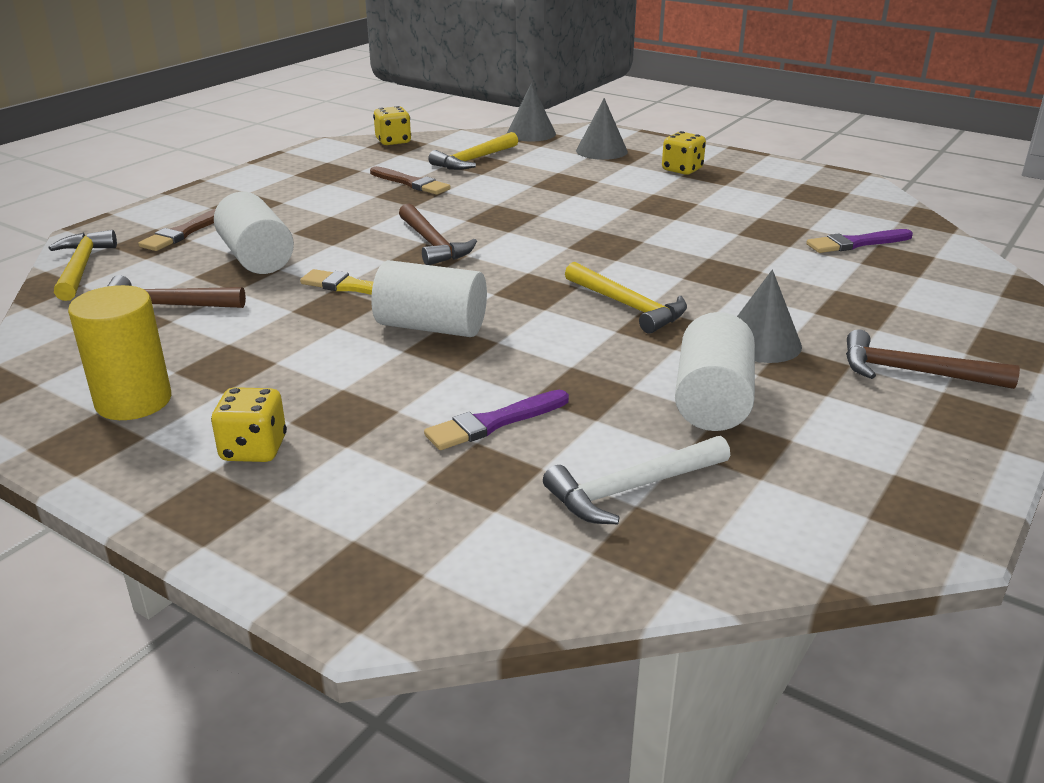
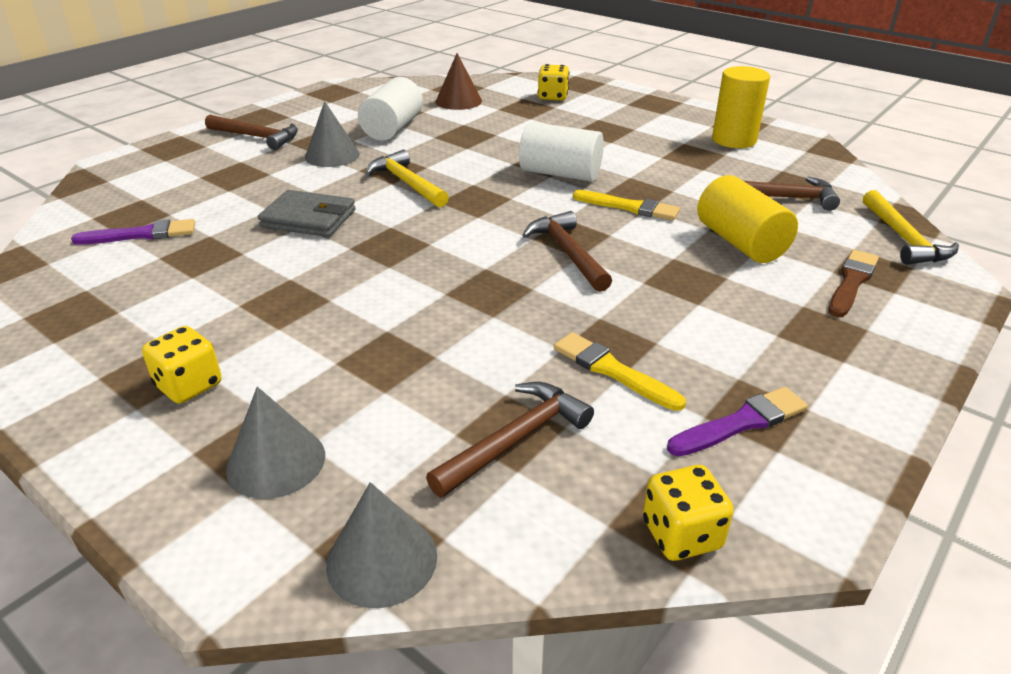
camera: 175 degrees left, 5 degrees up
(254, 449) = (646, 119): yellow dice -> yellow dice (553, 97)
(256, 258) = (740, 243): white cylinder -> yellow cylinder
(411, 183) = (612, 371): brown brush -> yellow brush
(473, 160) = (516, 440): yellow hammer -> brown hammer
(494, 423) = (520, 124): purple brush -> purple brush (741, 423)
(631, 489) = (458, 101): white hammer -> brown cone
(707, 263) = (309, 219): none -> grey wallet

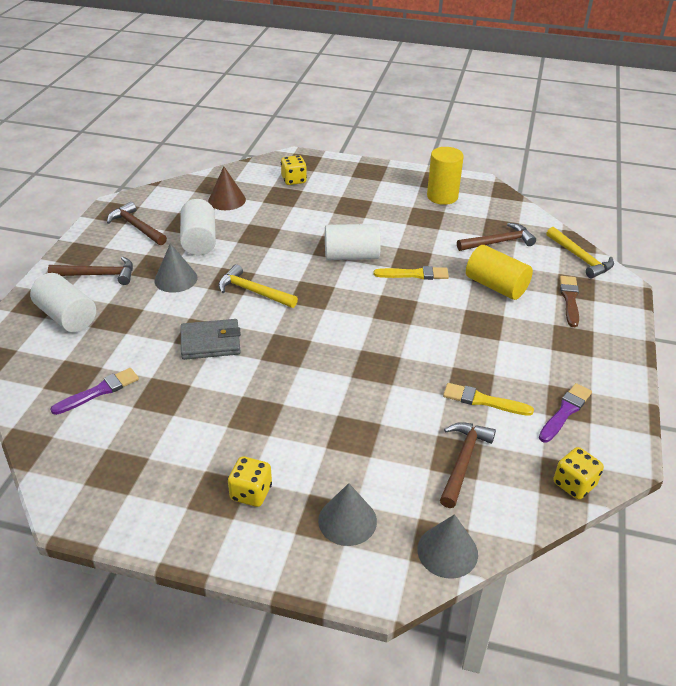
camera: 25 degrees left, 5 degrees up
(186, 164) = (67, 317): none -> white cylinder
(568, 252) = (402, 323): brown hammer -> brown hammer (136, 227)

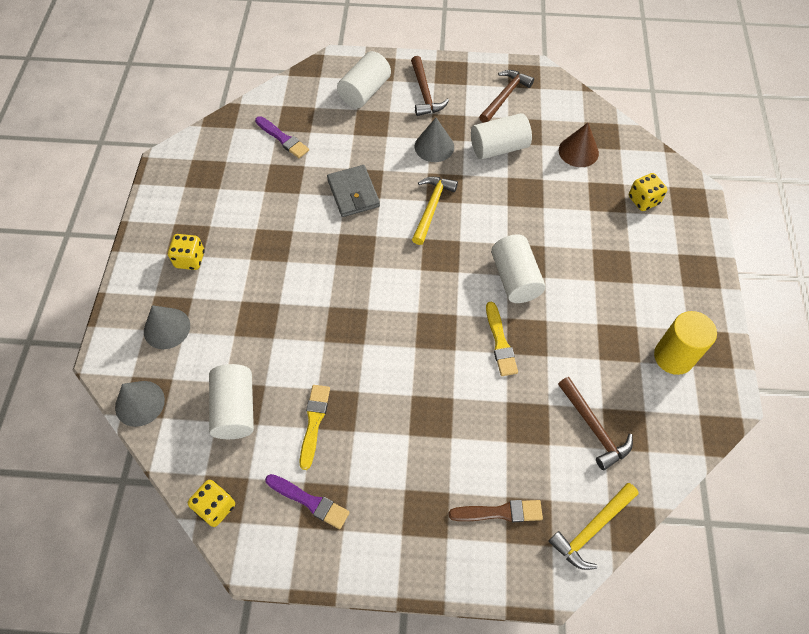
camera: 80 degrees right, 20 degrees up
(463, 461) = (235, 409): brown hammer -> white cylinder
(496, 286) = (502, 428): yellow cylinder -> none

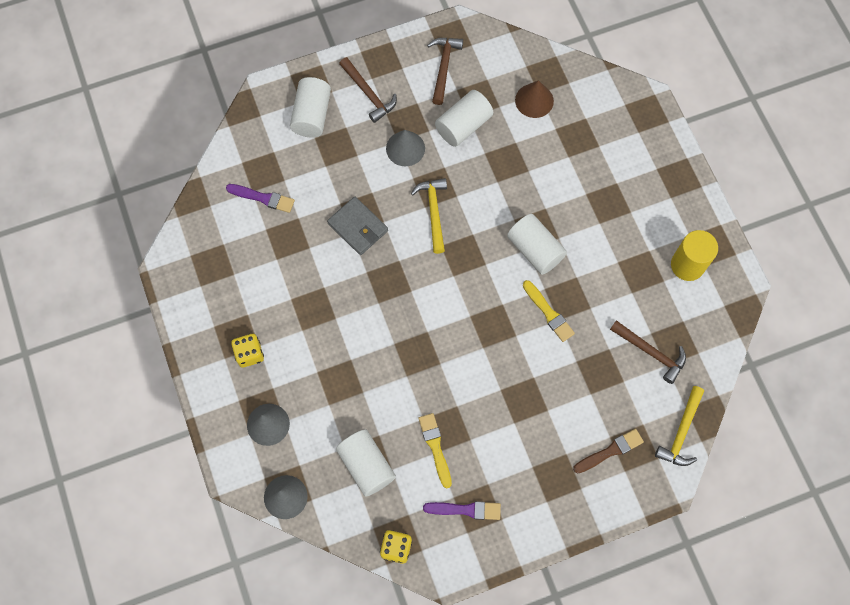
camera: 25 degrees left, 10 degrees up
(643, 200) = (609, 128): yellow dice -> none

